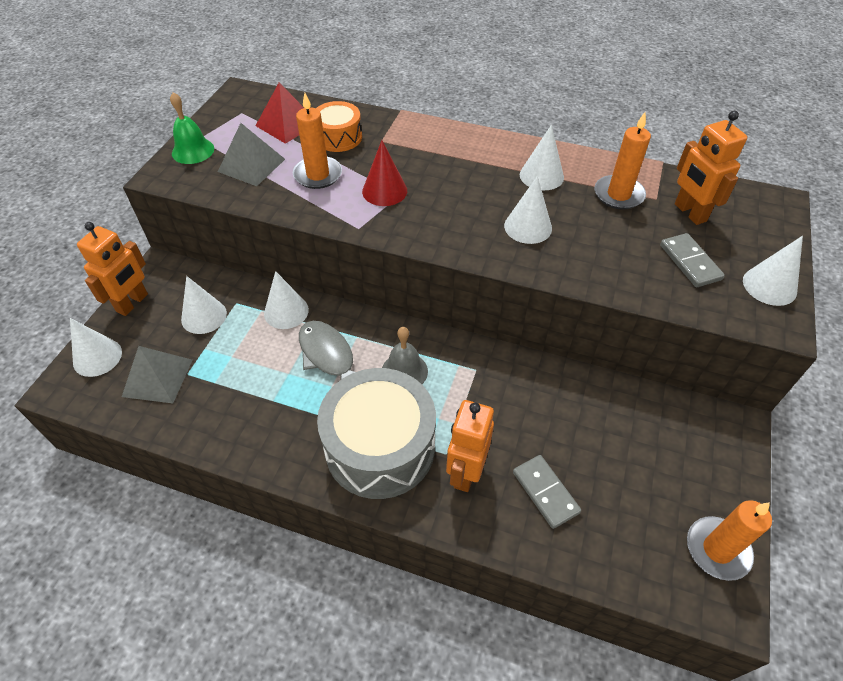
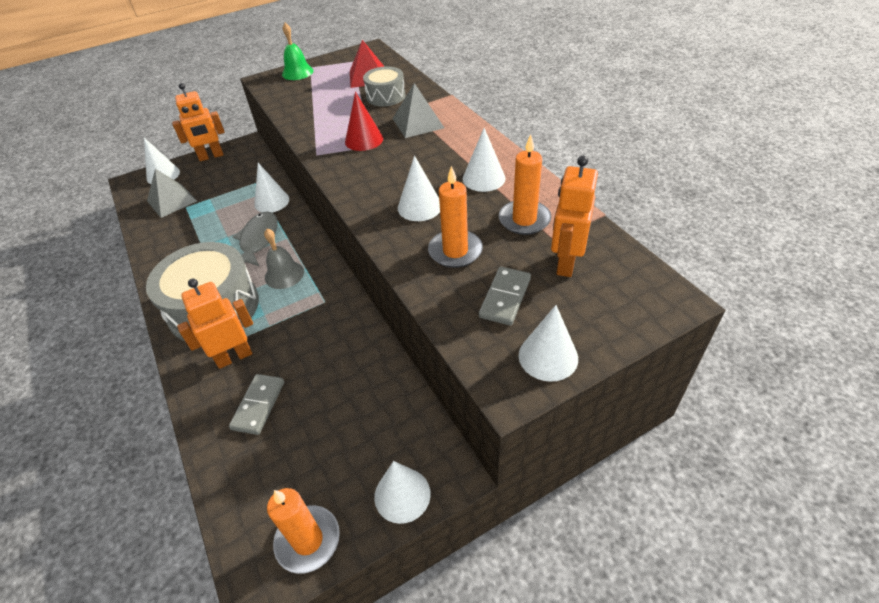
camera: 45 degrees right, 5 degrees down
(204, 316) = (231, 181): white cone -> white cone (402, 495)
(251, 165) = (314, 92): grey pyramid -> grey pyramid (418, 123)
(318, 175) = (340, 113): orange candle -> orange candle (455, 251)
(338, 137) = (386, 96): orange drum -> grey drum

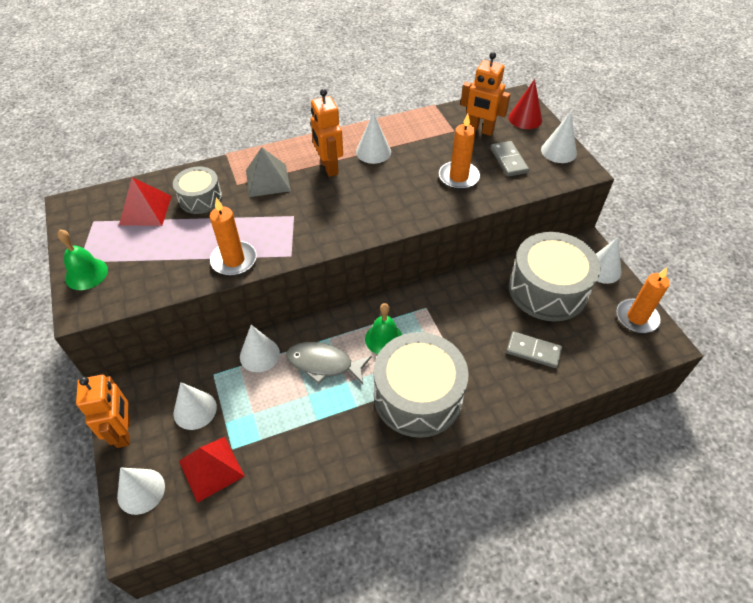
camera: 85 degrees left, 5 degrees up
(172, 201) = (211, 468): grey pyramid -> red pyramid
(234, 357) = (481, 373): orange robot -> orange robot (329, 167)
(284, 274) = (384, 339): grey bell -> green bell
(357, 420) = (547, 289): none -> grey drum
(364, 140) = (280, 219): red cone -> red cone (525, 118)
(419, 206) = (400, 190): white cone -> white cone (195, 410)
(505, 298) = (509, 160): grey domino -> grey domino turned 45 degrees clockwise
(524, 220) = (431, 140): orange candle -> orange candle (234, 260)

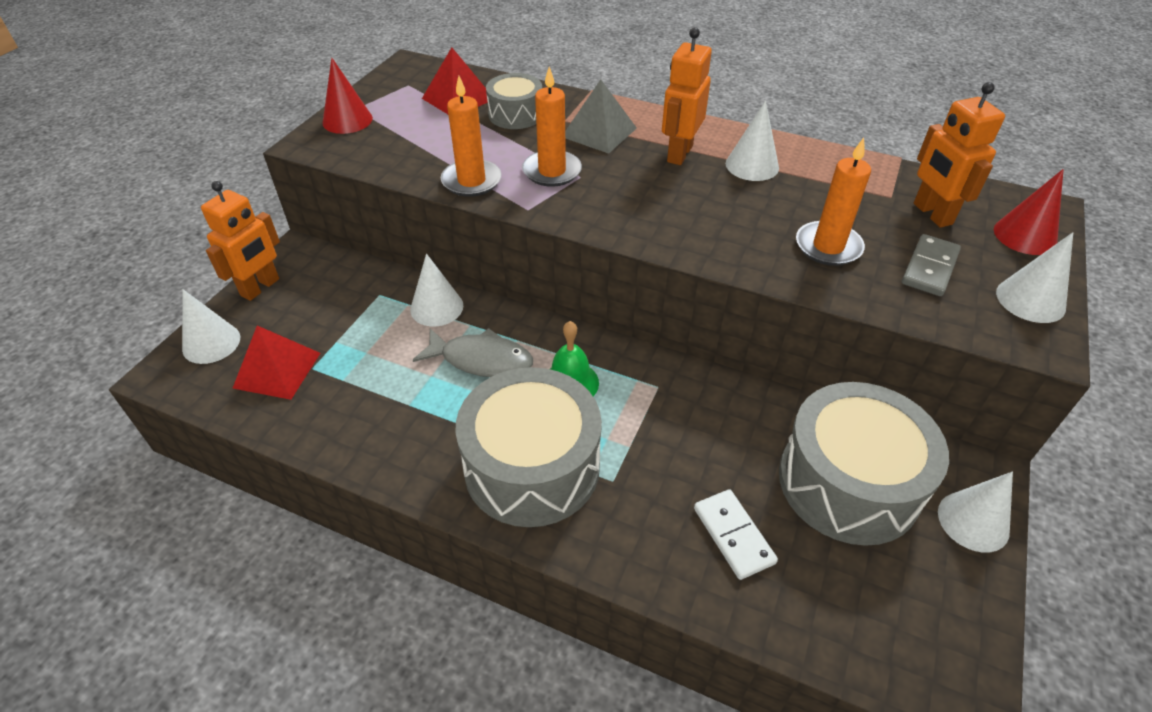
camera: 45 degrees right, 5 degrees down
(86, 274) = (347, 120): green bell -> red cone
(195, 410) = (328, 312): white cone -> none
(324, 364) = (481, 360): grey fish -> grey fish turned 135 degrees clockwise
(533, 351) = (733, 535): grey domino -> white domino
(636, 318) = (953, 623): orange candle -> orange candle (552, 171)

